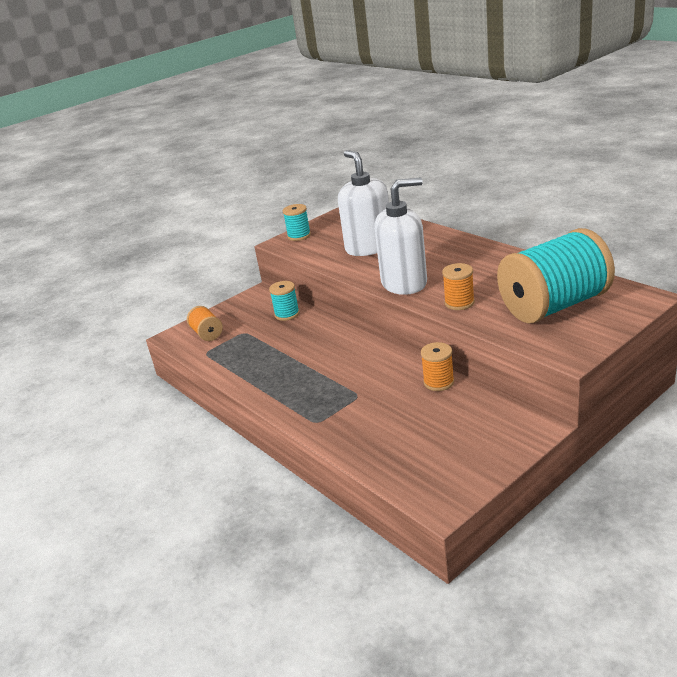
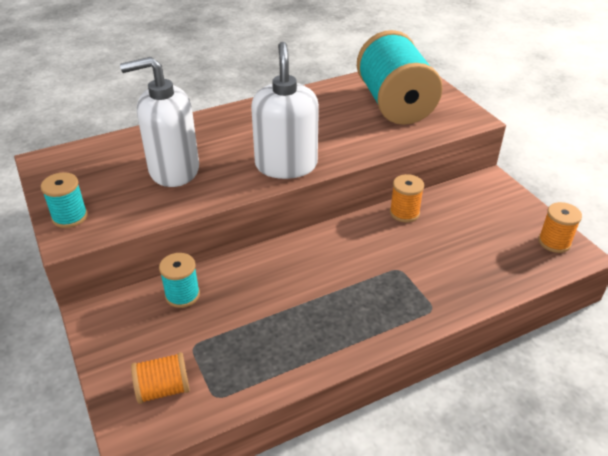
camera: 80 degrees left, 10 degrees up
(459, 303) = (354, 144): orange spool -> orange spool (554, 242)

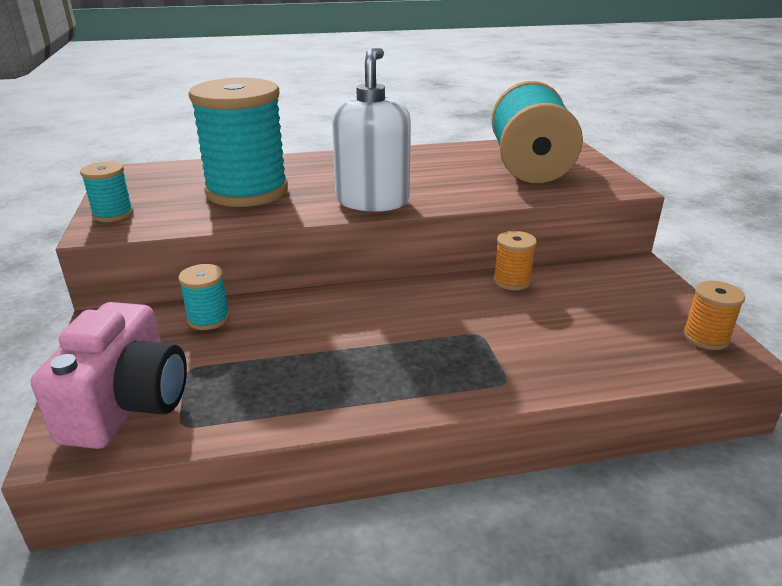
camera: 15 degrees right, 10 degrees down
(163, 389) = (127, 405): orange spool -> pink camera
(173, 170) = (247, 191): white soap dispenser -> turquoise spool

